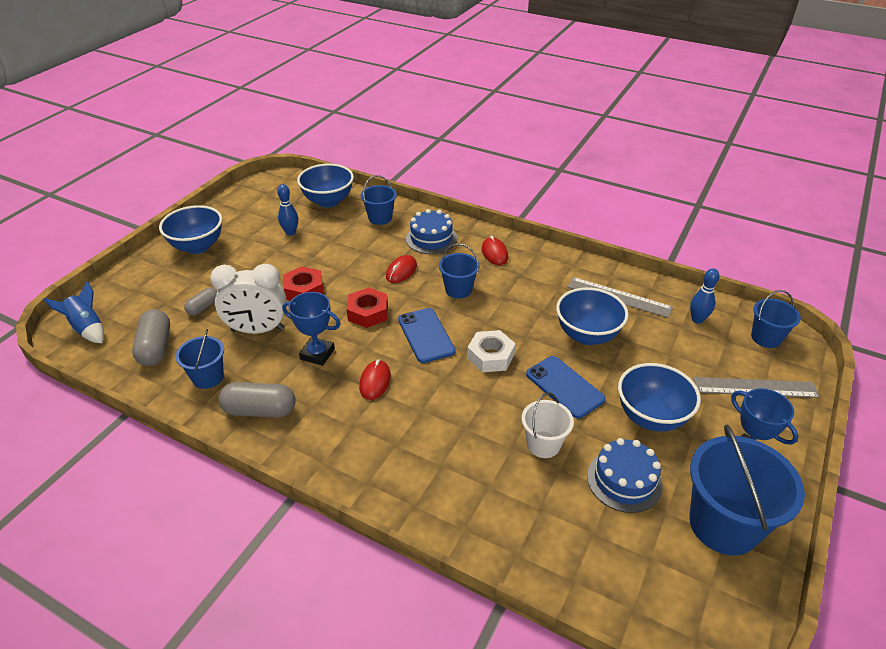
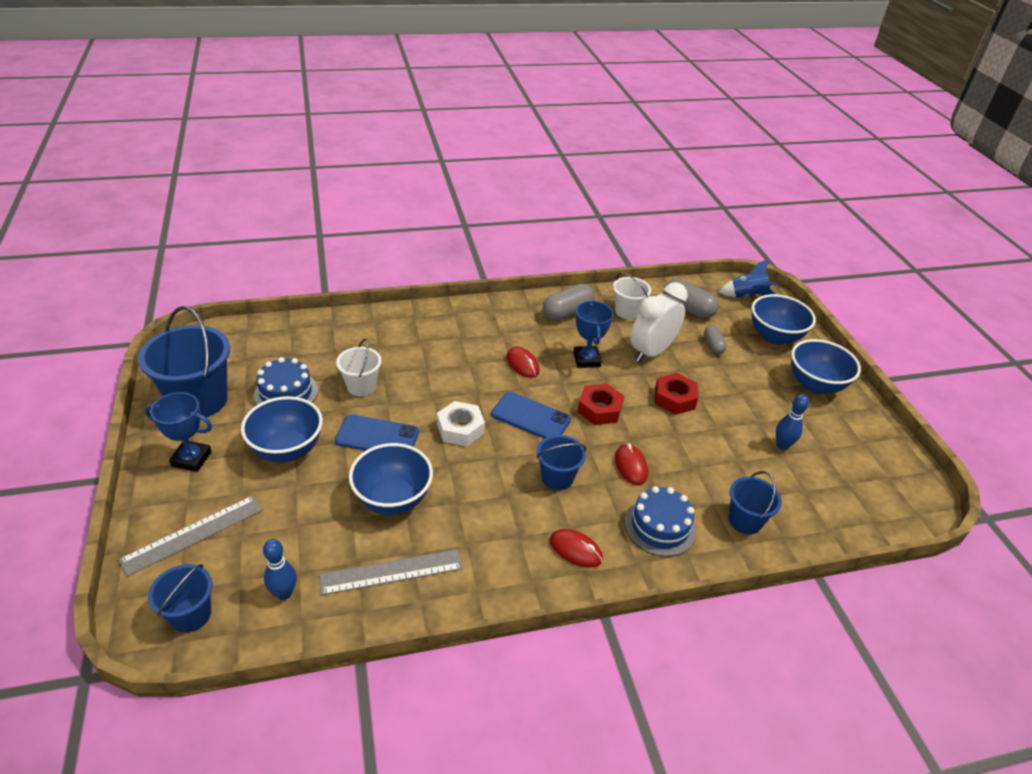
camera: 135 degrees right, 0 degrees up
(208, 377) = (627, 311): blue bucket -> white bucket
(317, 354) = (587, 360): blue trophy -> blue trophy turned 75 degrees counterclockwise
(328, 201) = (825, 508): blue bowl -> blue bowl (774, 337)

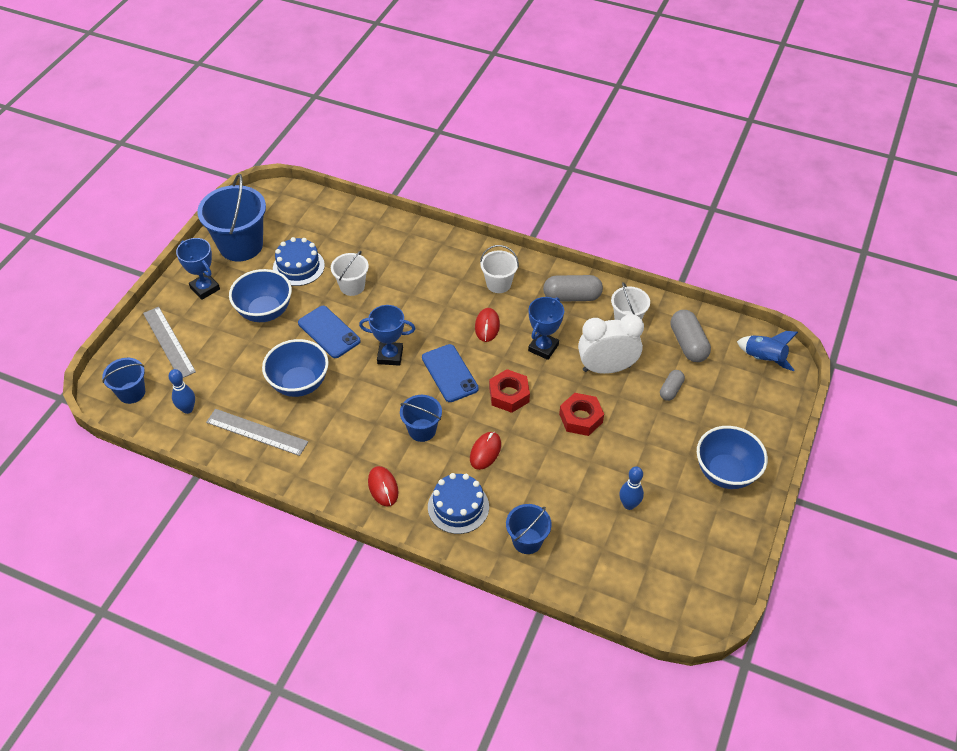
camera: 40 degrees right, 10 degrees up
(193, 534) = (168, 342): grey ruler -> grey ruler turned 60 degrees clockwise
(460, 429) = (390, 356): white nut -> blue trophy
(497, 327) = (498, 284): none -> white bucket
(774, 337) = (742, 410): blue bowl -> none

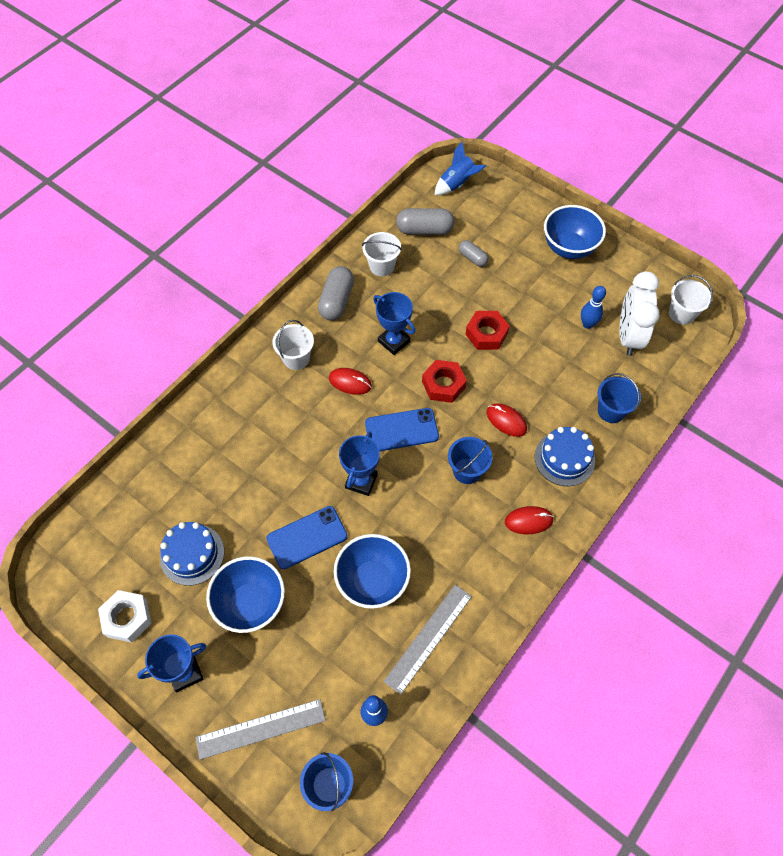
camera: 75 degrees left, 10 degrees up
(241, 245) = (127, 618): blue bucket -> white nut
(352, 286) = (246, 500): white bucket -> white bucket (681, 314)
(606, 368) = (434, 298): white clock -> white clock (628, 336)

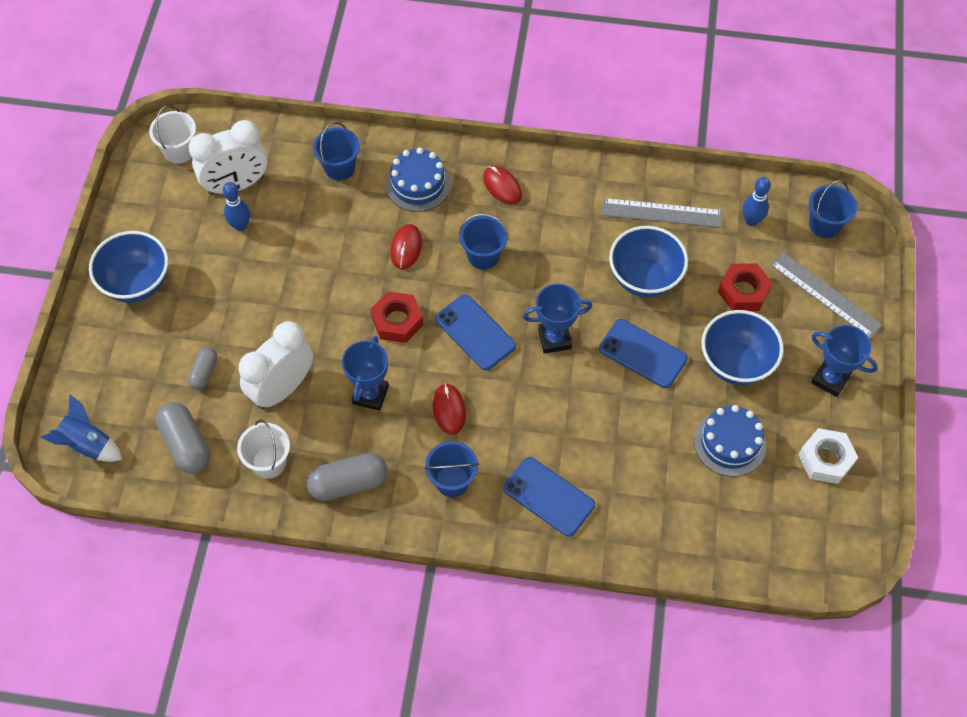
camera: 120 degrees left, 0 degrees up
(243, 409) = (548, 497): none -> blue phone
(296, 358) = (452, 481): white bucket -> blue bucket
(432, 294) = (282, 389): none -> white clock
(486, 334) = (307, 311): red nut -> red nut (743, 291)

